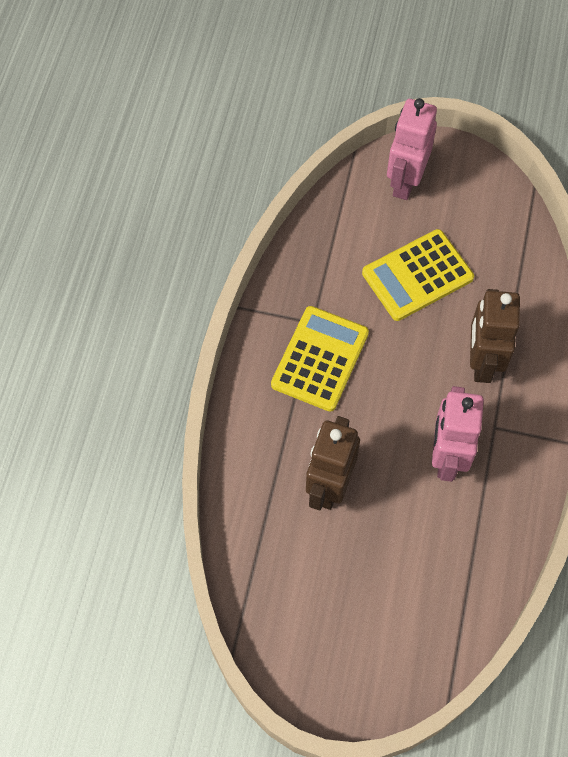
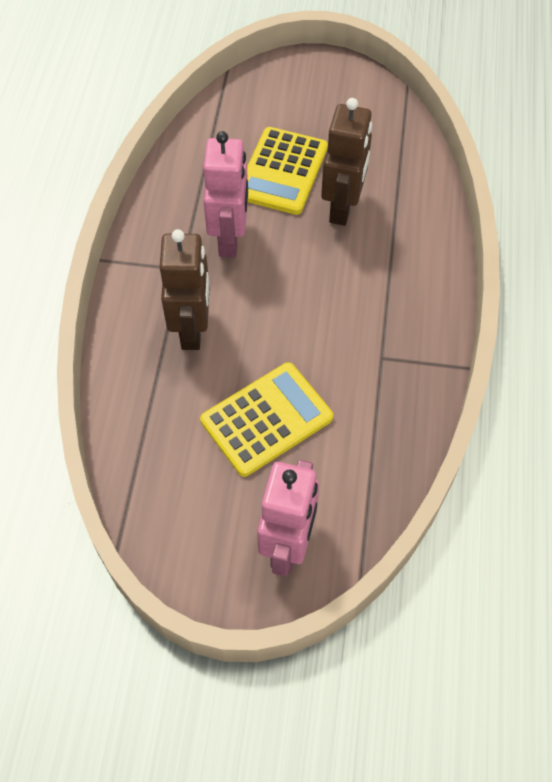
camera: 175 degrees right, 5 degrees down
(320, 359) = (368, 319): yellow calculator -> yellow calculator (282, 171)

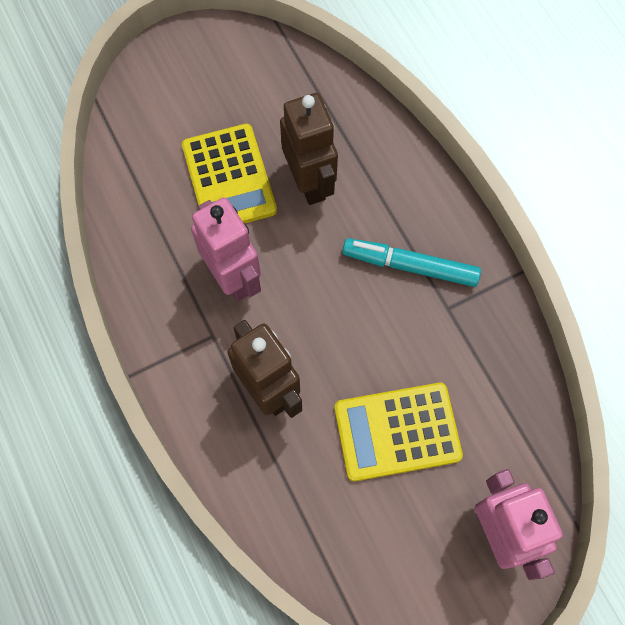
camera: 35 degrees left, 10 degrees up
(266, 419) = (397, 431): yellow calculator -> yellow calculator turned 120 degrees counterclockwise
(375, 309) = (410, 266): none -> turquoise marker

